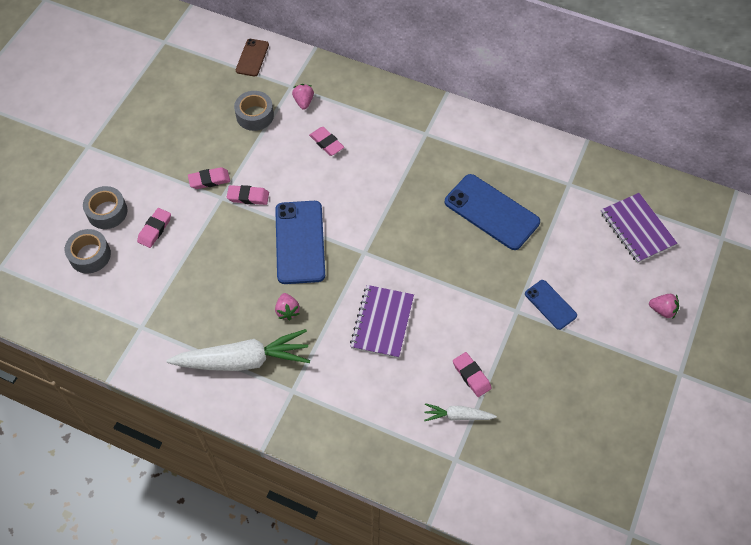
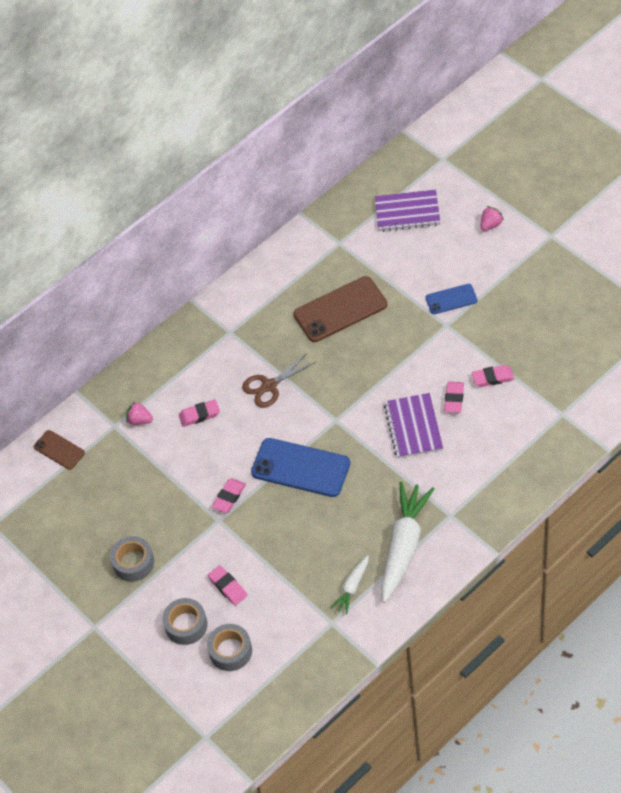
camera: 60 degrees left, 5 degrees down
(209, 180) = (193, 526): pink eraser -> pink eraser (454, 399)
(255, 115) = (134, 466): grey tape -> grey tape (133, 563)
(287, 311) = (369, 497): pink strawberry -> none
(379, 185) = (269, 386): none -> brown scissors
(382, 322) = (413, 427): purple notebook -> purple notebook turned 45 degrees clockwise
(457, 416) = (524, 400): white carrot -> white carrot (352, 588)
(491, 212) = (340, 309): blue phone -> brown phone

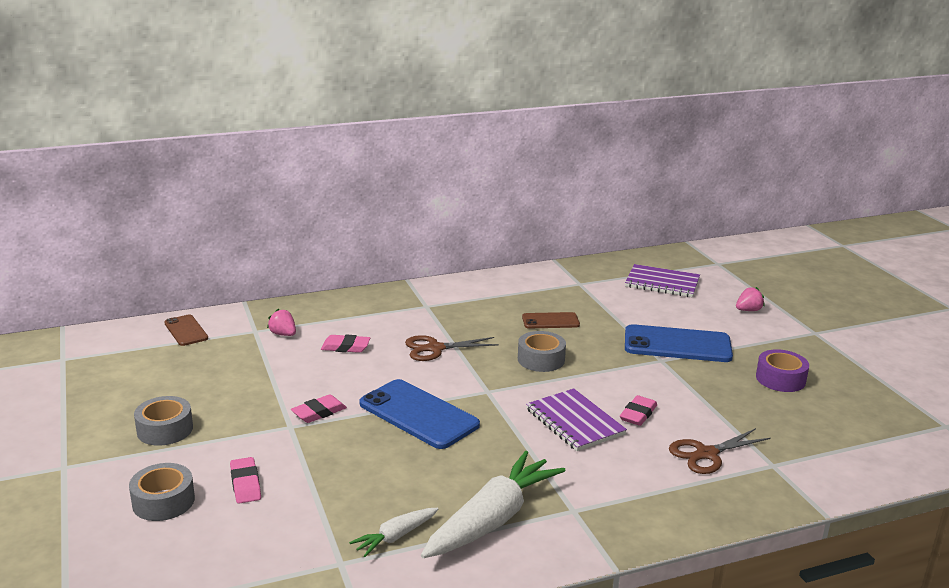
camera: 15 degrees right, 30 degrees down
(230, 651) = (189, 545): grey tape -> grey tape (541, 359)
(340, 309) = (550, 321): brown phone -> brown phone, size x0.55
(413, 427) = (575, 422): purple notebook -> purple notebook turned 45 degrees counterclockwise
(451, 299) = (677, 345): blue phone -> blue phone, size x1.82
(492, 378) = (695, 411): pink eraser -> none
(515, 422) = (706, 454): none -> brown scissors
(541, 311) = (780, 379): none -> purple tape

